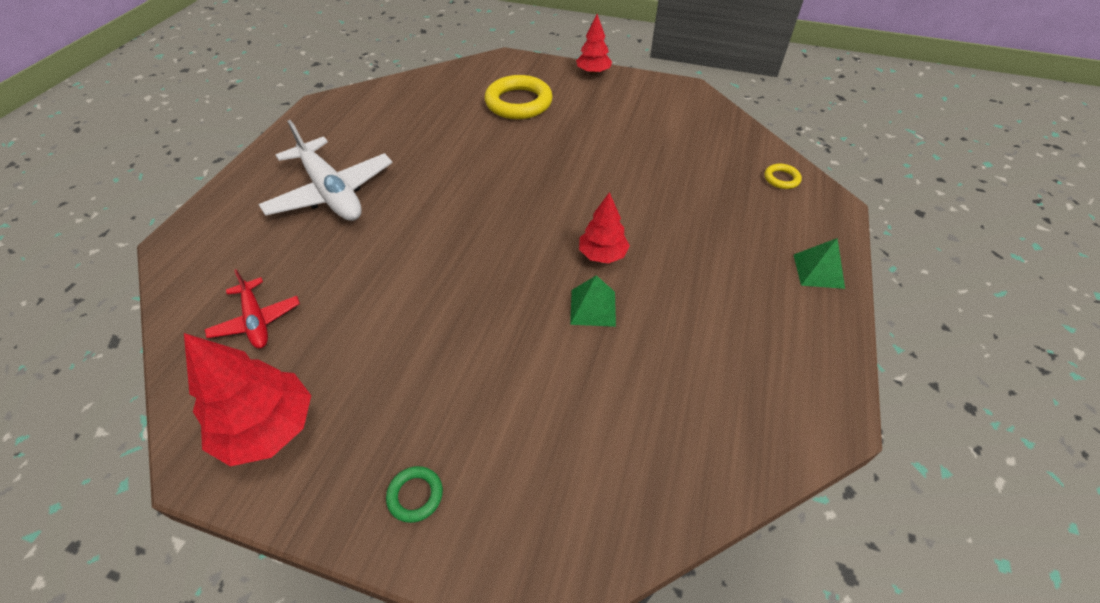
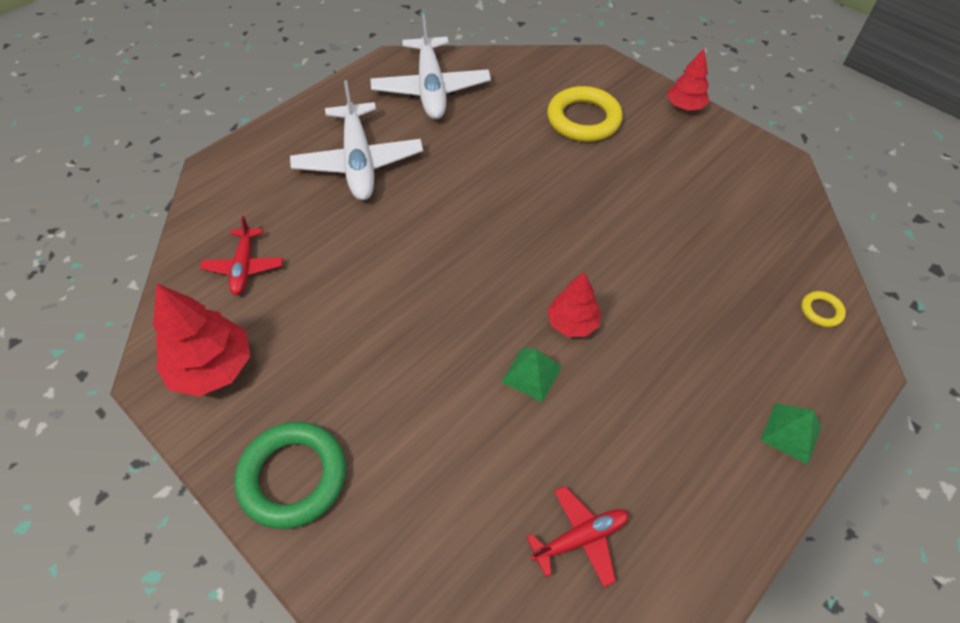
camera: 25 degrees right, 5 degrees up
(370, 116) = (431, 89): none -> white plane
(415, 495) = (293, 477): green ring -> green ring, size x2.19
(716, 423) = (580, 538): none -> red plane

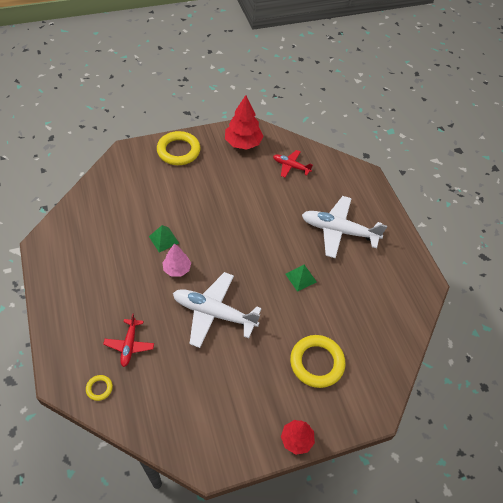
camera: 115 degrees right, 0 degrees up
(293, 477) = (178, 151): green ring -> yellow ring
(431, 89) = (388, 292): white plane -> white plane (214, 313)
(572, 323) = (177, 269): red tree -> pink tree
(580, 538) = (88, 219): red plane -> red plane (129, 345)
(791, 433) = (60, 319): green pyramid -> green pyramid (300, 278)

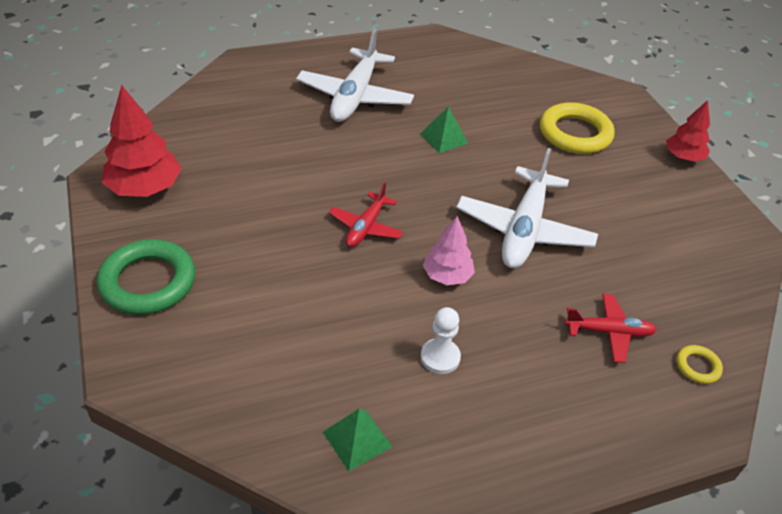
camera: 90 degrees left, 10 degrees down
(122, 261) = (440, 357): none -> white pawn
(164, 239) = (384, 296): green pyramid -> green pyramid (357, 439)
(178, 151) = (148, 282): yellow ring -> green ring
(291, 166) = (215, 134): red plane -> red plane (366, 227)

